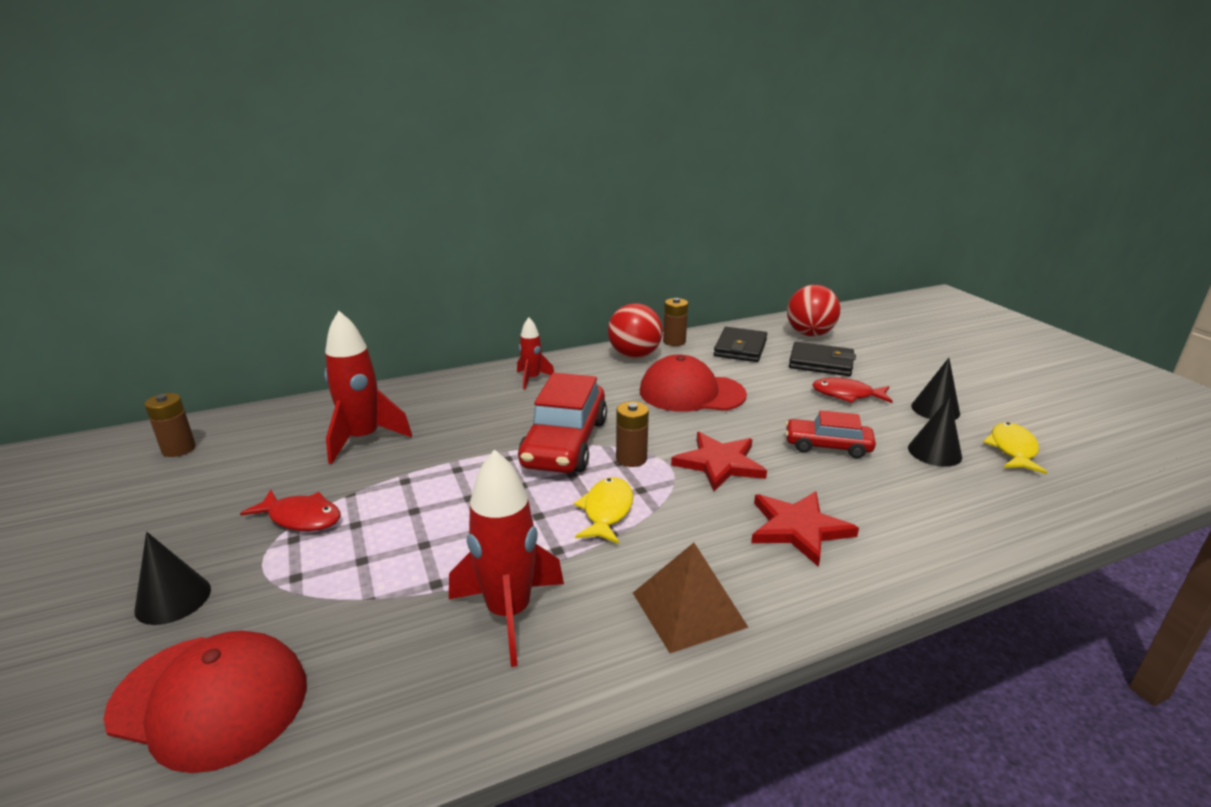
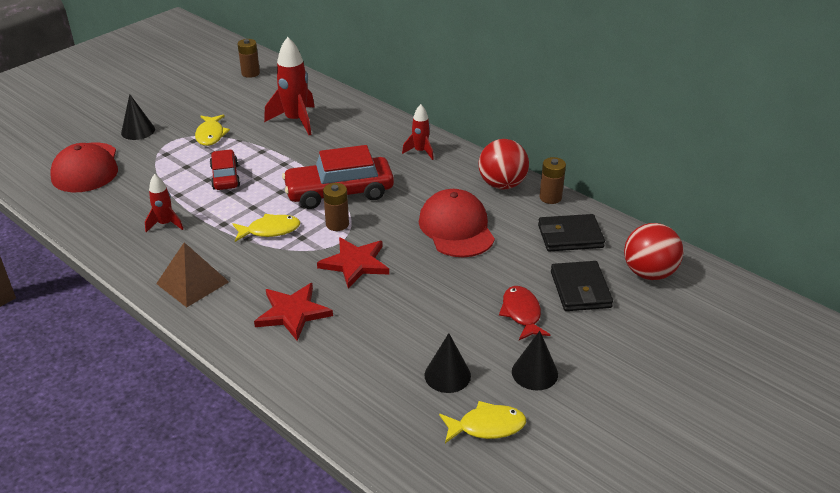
camera: 65 degrees right, 10 degrees up
(301, 518) = (211, 135): red fish -> yellow fish
(509, 613) = (165, 224): red rocket -> red rocket, size x0.57
(827, 446) = (416, 313): red car -> red car (225, 177)

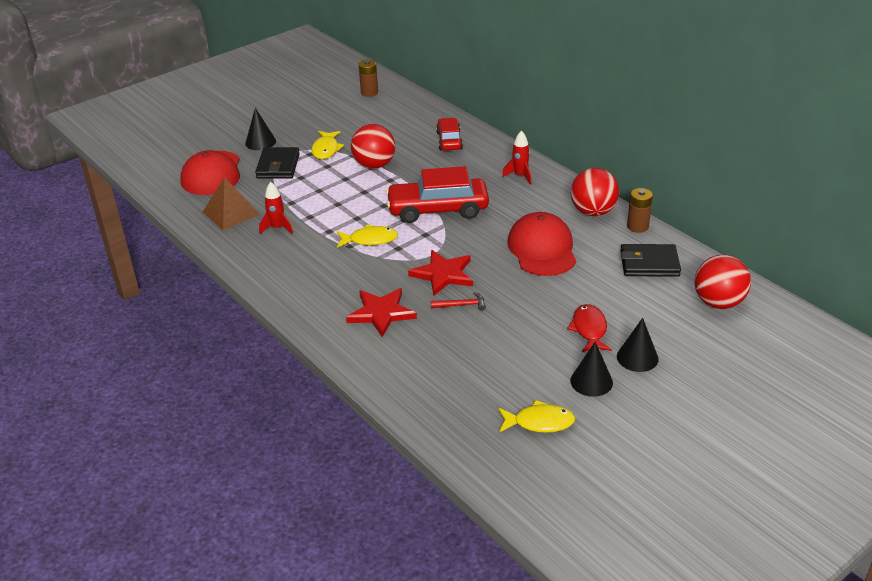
camera: 10 degrees right, 0 degrees up
(192, 282) = (296, 280): brown pyramid -> brown pyramid (231, 213)
(225, 177) = (335, 189): red car -> red car (449, 140)
(265, 149) = (374, 165): none -> red ball
(296, 121) = (406, 140): red rocket -> none
(337, 224) = (432, 238): brown battery -> none
(380, 296) = (462, 305): none -> red hammer
(447, 375) = (511, 377): black cone -> black cone (637, 357)
(580, 289) = (649, 312): black wallet -> black wallet (278, 166)

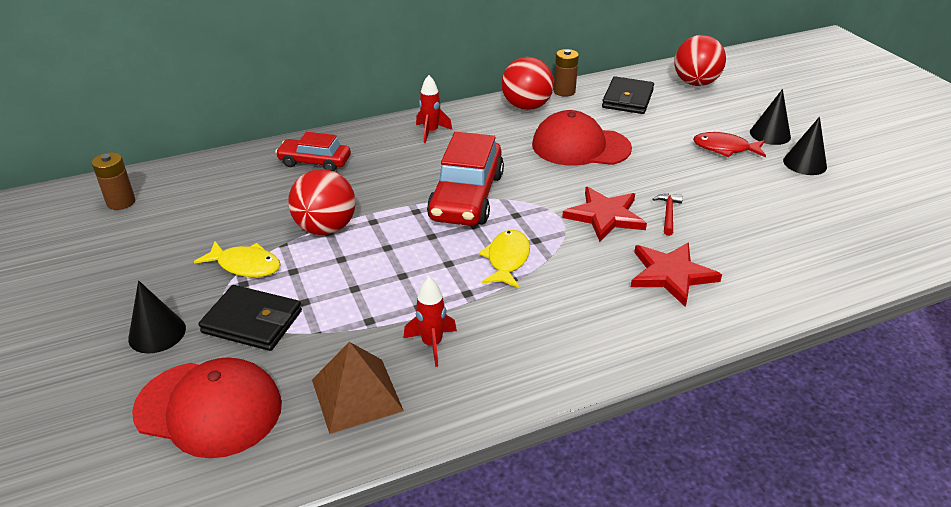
camera: 75 degrees left, 0 degrees up
(539, 422) = (868, 203): yellow fish -> none

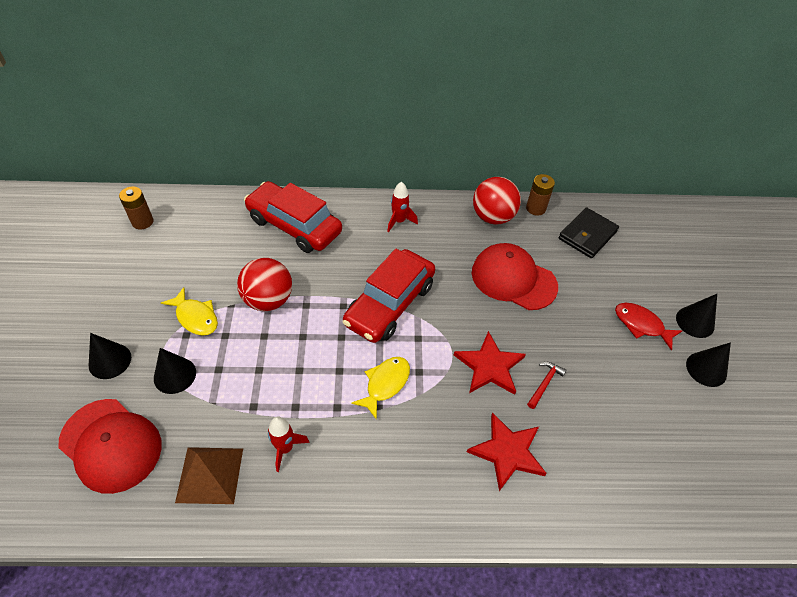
camera: 20 degrees right, 15 degrees up
(252, 322) = (175, 375): black wallet -> black cone
(315, 162) = (294, 225): red car -> red car, size x1.72
(695, 83) = (662, 235): red ball -> none

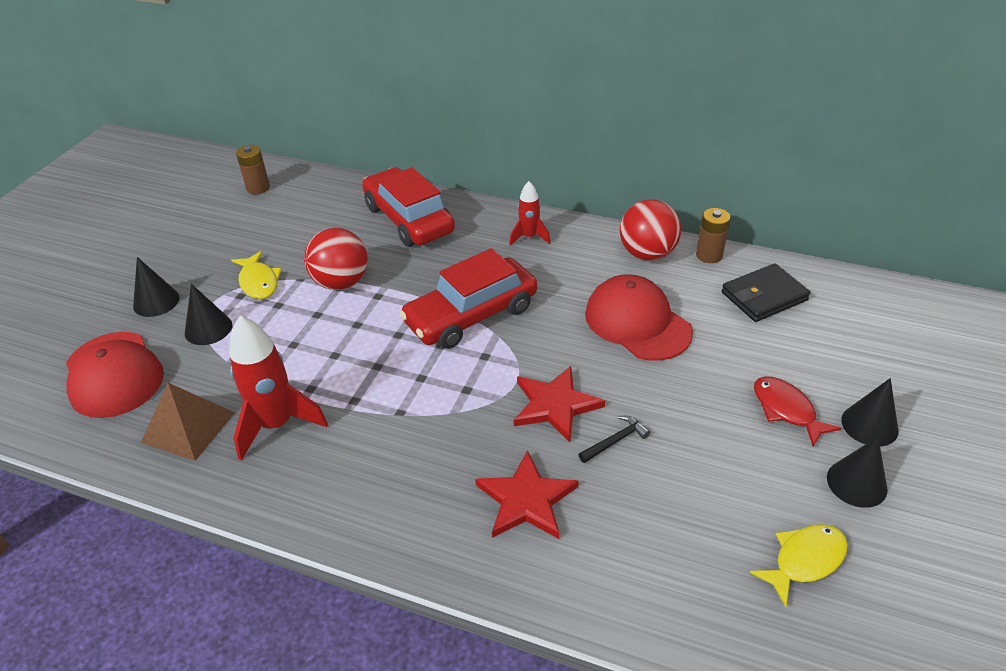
camera: 25 degrees right, 10 degrees down
(285, 448) = (277, 424): red rocket -> red rocket, size x1.76
(385, 384) = (420, 392): yellow fish -> yellow fish (804, 560)
(545, 383) = (616, 441): red hammer -> black hammer

